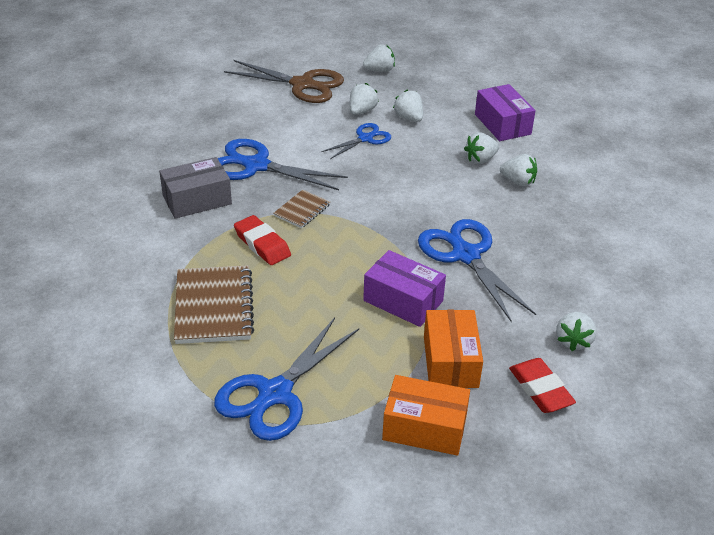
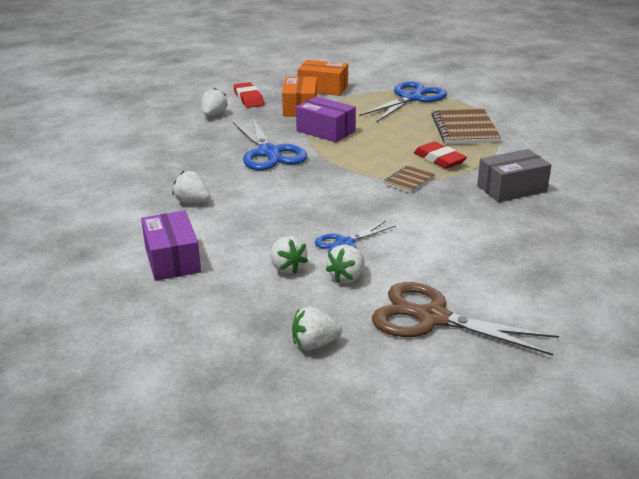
camera: 175 degrees left, 10 degrees down
(256, 166) = (464, 216): blue scissors -> none
(480, 159) = (220, 221): white strawberry -> none

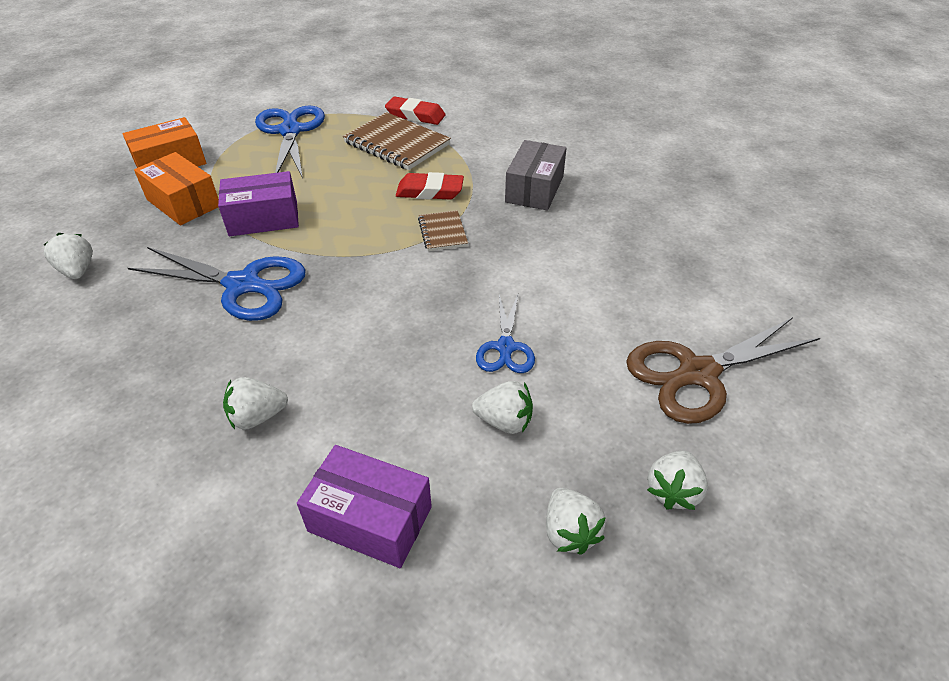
camera: 50 degrees left, 15 degrees up
(248, 99) = (92, 223): red eraser -> red eraser (415, 115)
(347, 277) = (571, 386): white strawberry -> white strawberry (569, 532)

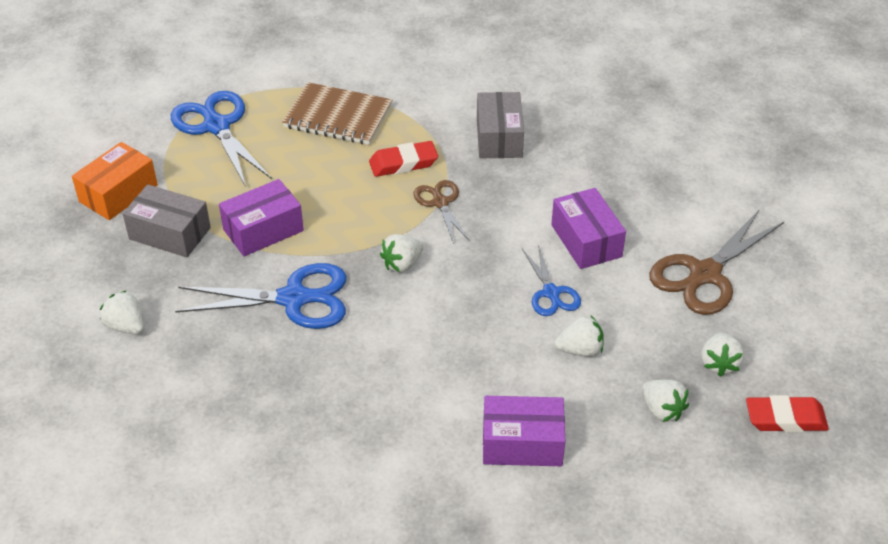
camera: 20 degrees left, 0 degrees up
(183, 203) = (170, 233): orange box -> grey box
(257, 416) = (389, 400): white strawberry -> white strawberry (402, 264)
(415, 115) = (335, 77): red eraser -> red eraser (785, 418)
(442, 232) = (440, 203): brown notebook -> brown scissors
(573, 303) = (586, 241): none -> purple box

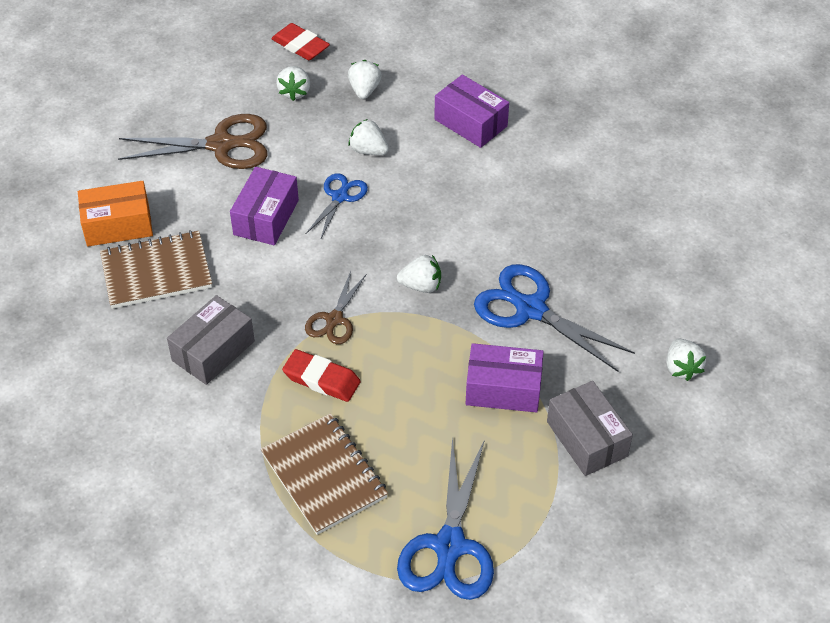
camera: 140 degrees left, 5 degrees up
(118, 193) = (605, 520): orange box -> orange box (118, 225)
(607, 158) = (156, 272): none -> brown notebook
(719, 364) = (294, 92): white strawberry -> white strawberry turned 135 degrees clockwise

